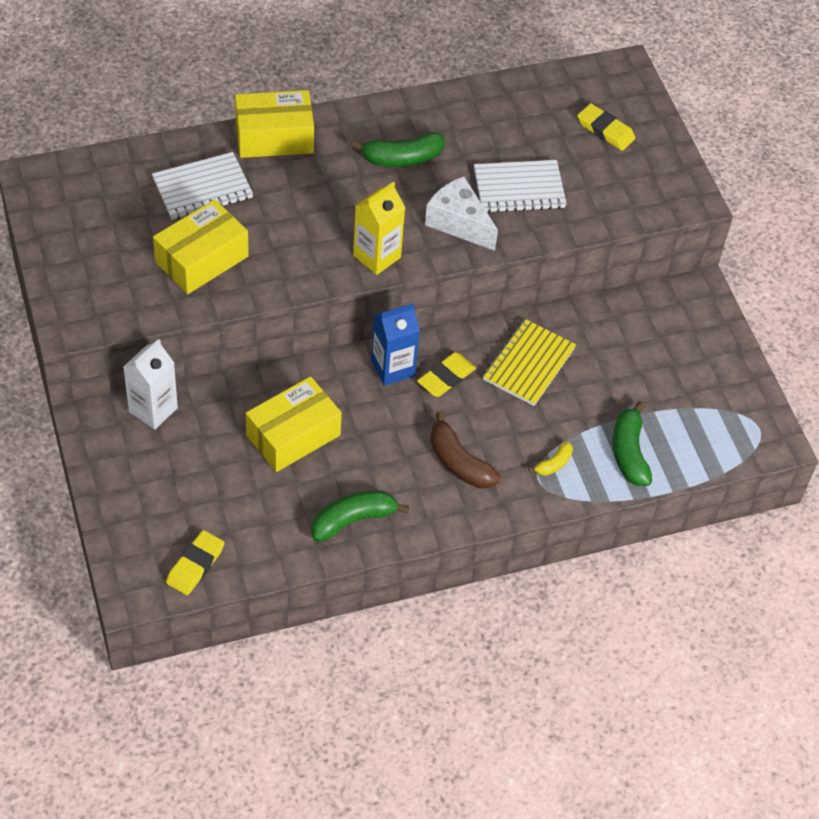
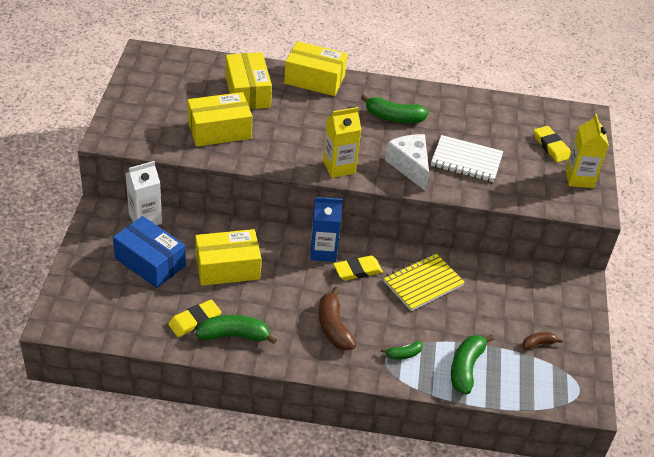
camera: 25 degrees right, 10 degrees down
(195, 565) = (107, 322): yellow eraser -> yellow eraser (195, 321)
(196, 466) = (150, 262): none -> blue box
(202, 188) = (248, 92): white notebook -> yellow box
(554, 464) = (403, 354): yellow banana -> green banana
(657, 164) = (579, 178): none -> yellow carton
(691, 389) = (538, 343): none -> brown banana

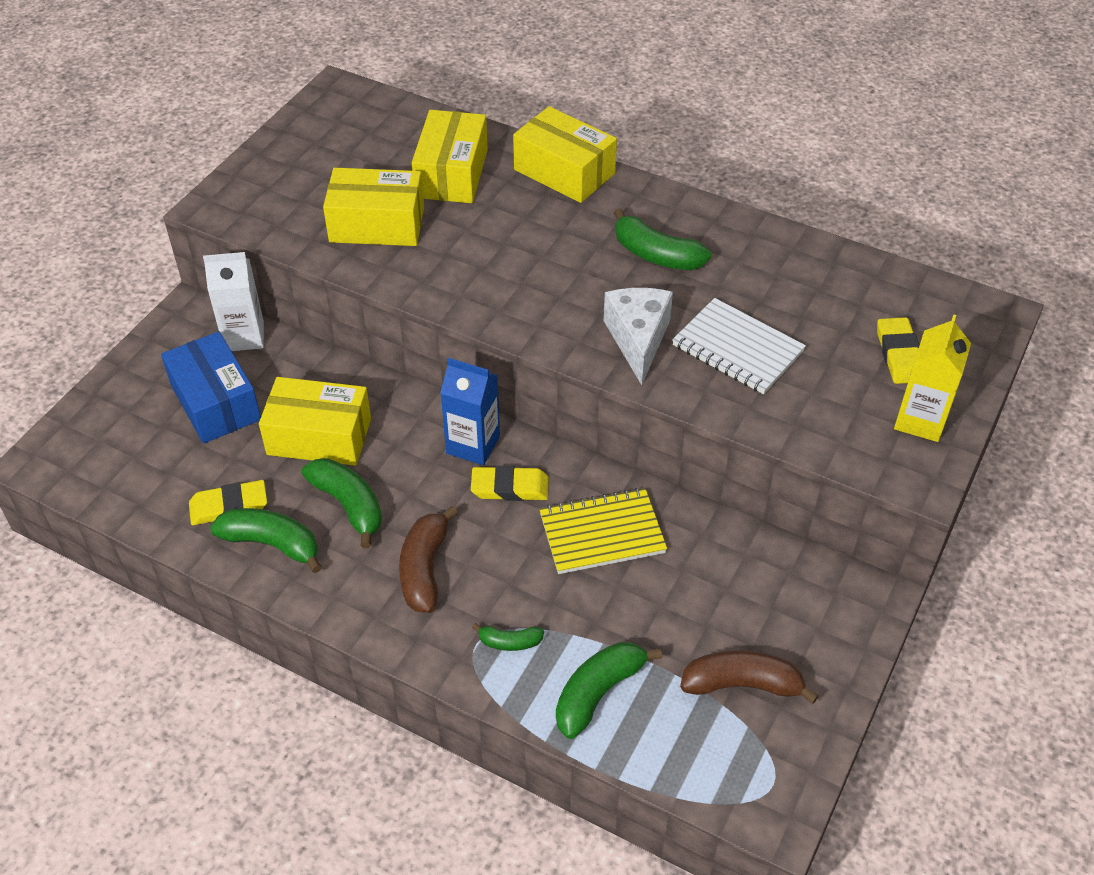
camera: 25 degrees right, 5 degrees up
(268, 302) = (348, 505): none -> green banana
(339, 167) = (524, 317): yellow carton -> none
(538, 343) = (742, 684): brown banana -> brown banana, size x1.83

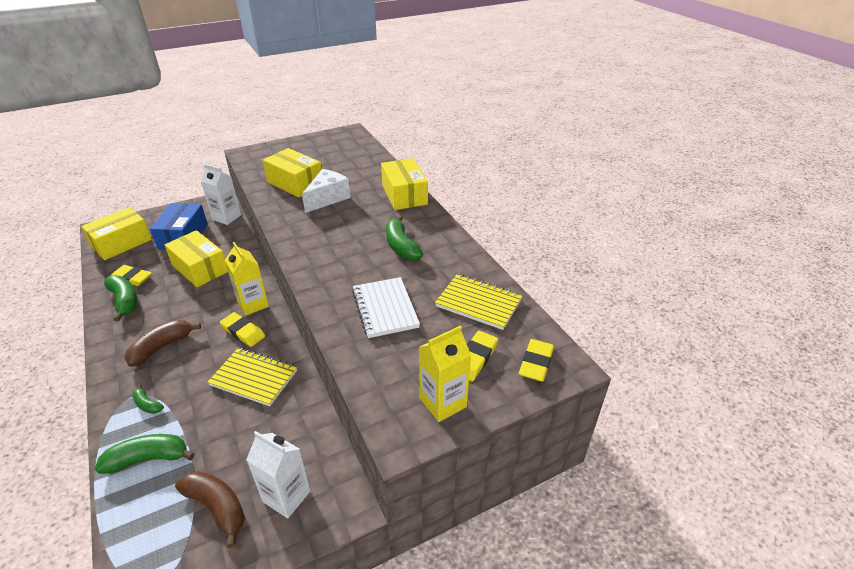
camera: 35 degrees right, 10 degrees down
(348, 505) = (172, 302): green banana -> none
(452, 173) = (353, 177): yellow box -> yellow box (121, 243)
(473, 445) = (253, 304): blue carton -> yellow carton
(638, 339) = (340, 279): white cheese -> white cheese (327, 198)
(800, 627) = (286, 496): none -> white carton
(832, 286) = (478, 303): none -> yellow notebook
(962, 326) = (536, 363): none -> yellow eraser

